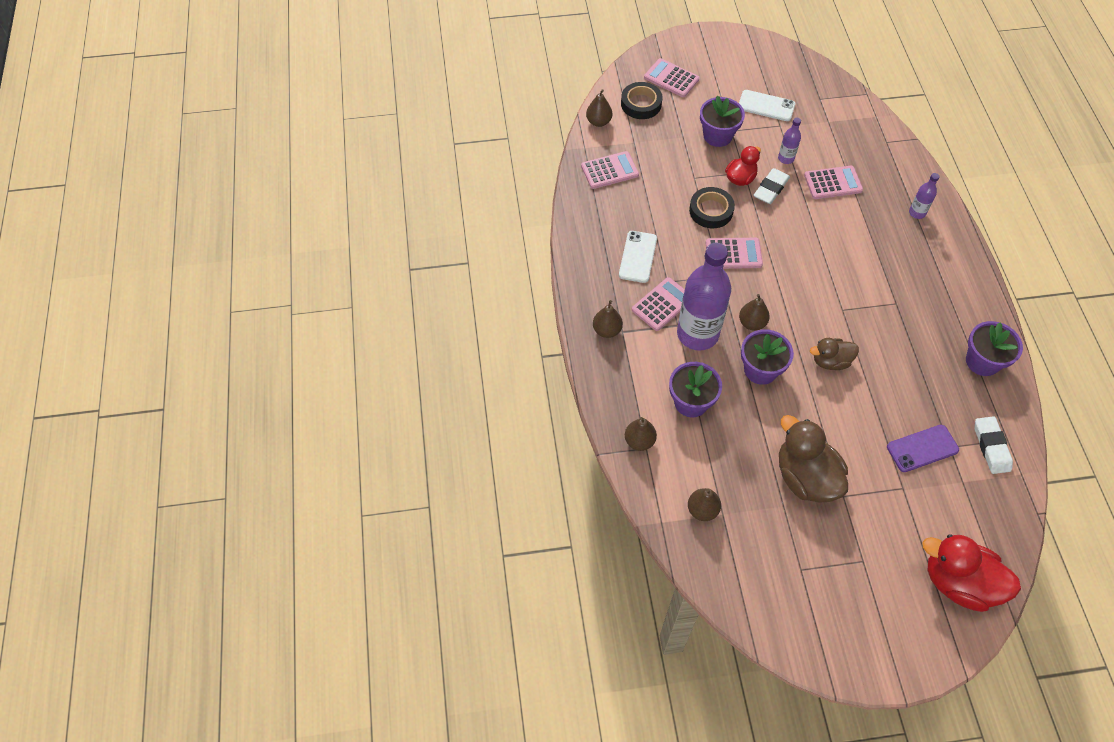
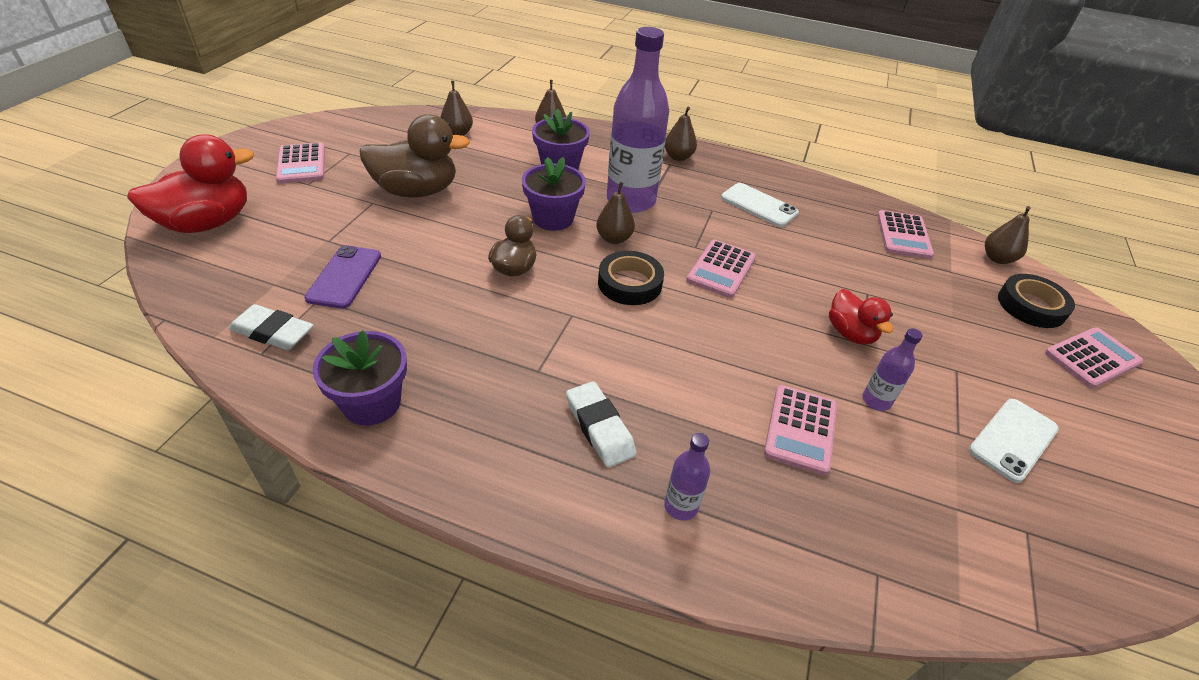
camera: 115 degrees right, 15 degrees down
(662, 304) = (684, 195): pink calculator -> pink calculator (301, 164)
(711, 211) = (801, 282): black tape -> black tape (630, 283)
(717, 135) = (948, 350): purple flower pot -> none
(771, 189) = (817, 353): white eraser -> white eraser (599, 428)

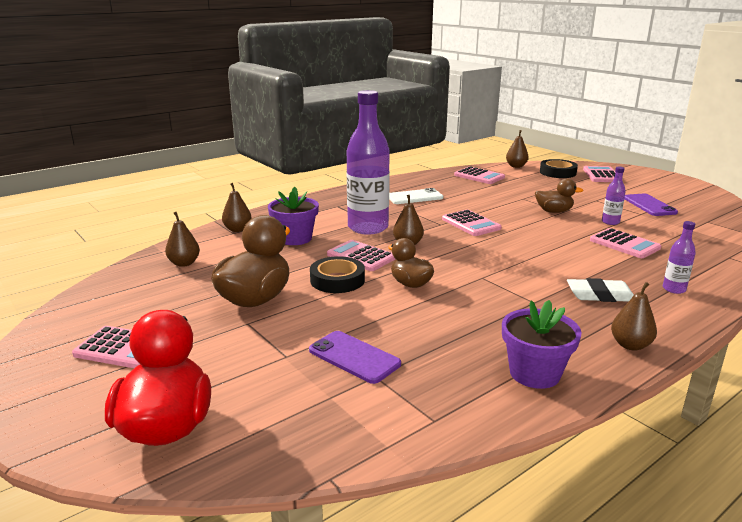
camera: 55 degrees left, 20 degrees down
(273, 332) = (407, 408): white eraser -> none
(553, 218) = (361, 256): purple flower pot -> pink calculator
(630, 283) = (462, 251): black tape -> black tape (337, 280)
(678, 157) = (332, 201): brown pear -> brown pear (630, 345)
(850, 333) = (554, 211): red duck -> brown duck
(1013, 439) = (649, 205): white phone -> purple phone

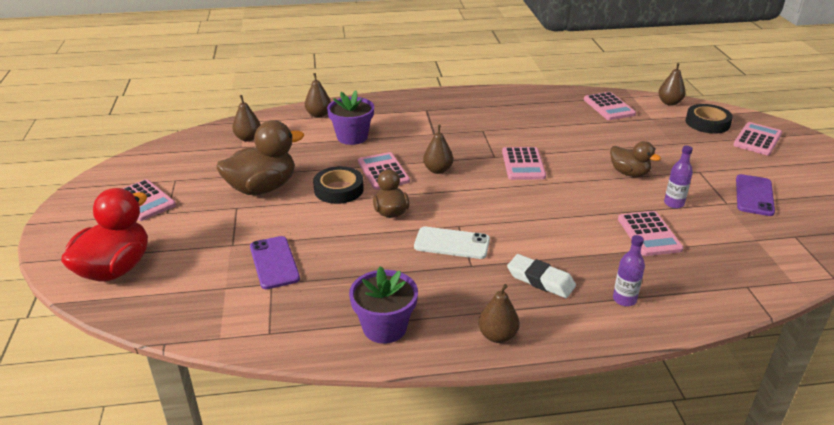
camera: 30 degrees right, 10 degrees up
(368, 228) = (424, 142): purple bottle -> none
(414, 197) = (509, 117): white phone -> white phone (452, 243)

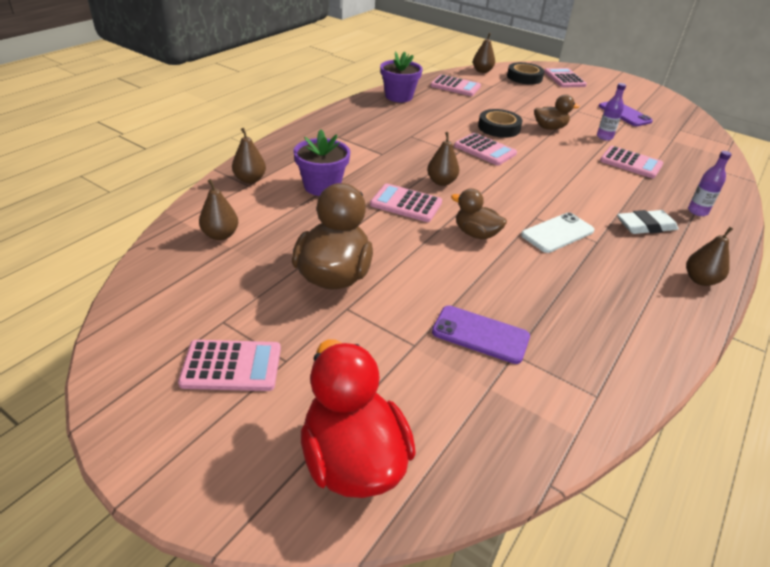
camera: 50 degrees left, 5 degrees up
(339, 189) = (402, 238): black tape -> black tape (499, 128)
(384, 327) = (645, 325): purple flower pot -> purple flower pot (399, 96)

